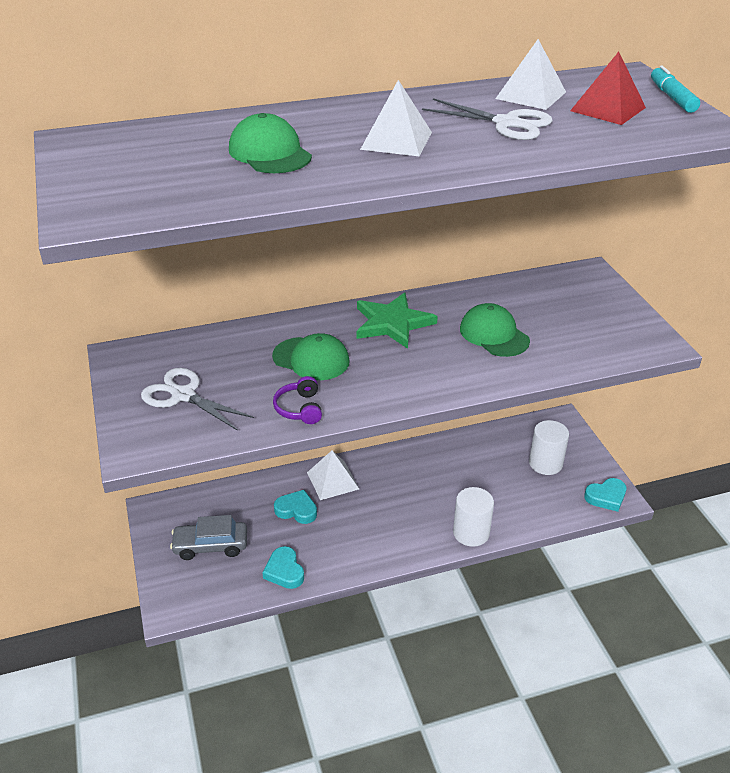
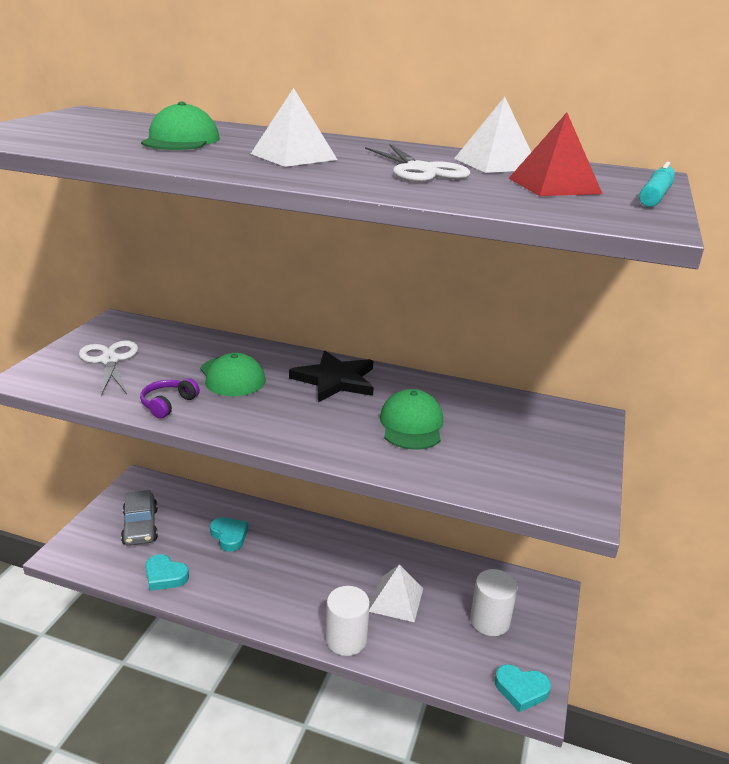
camera: 35 degrees right, 10 degrees down
(210, 546) = (140, 527): grey car -> grey car turned 135 degrees counterclockwise
(284, 571) = (165, 576): turquoise heart -> turquoise heart turned 75 degrees counterclockwise
(333, 480) = (283, 529): white pyramid -> white pyramid (396, 599)
(392, 323) = (335, 380): green star -> black star

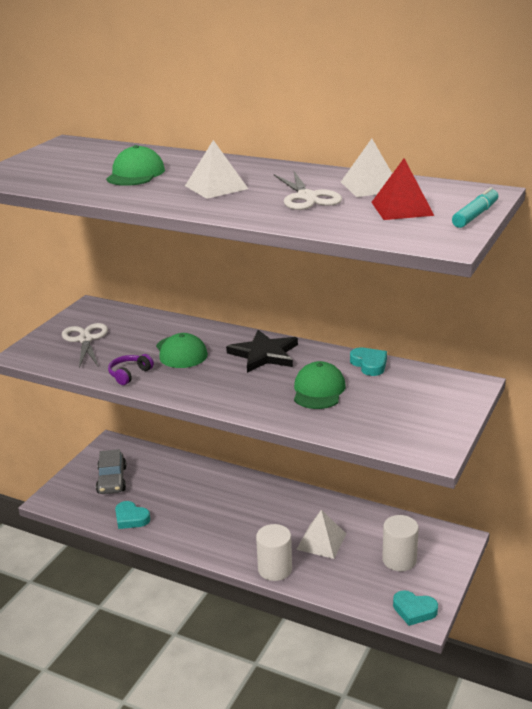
camera: 10 degrees right, 0 degrees up
(229, 536) = (185, 489): turquoise heart -> turquoise heart (369, 364)

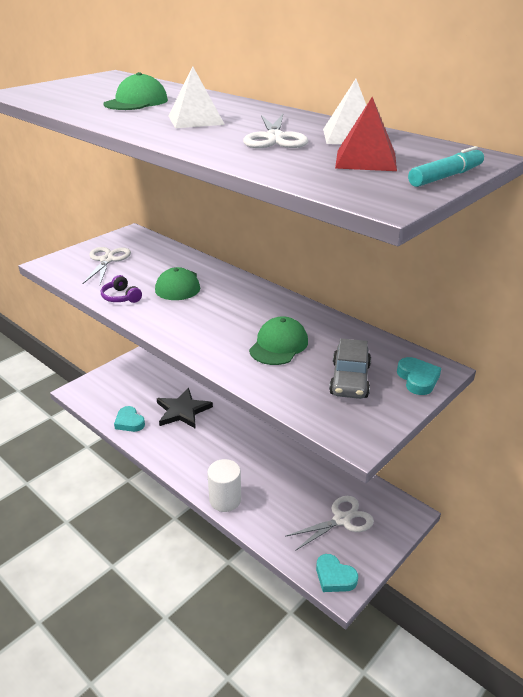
camera: 15 degrees right, 5 degrees up
(112, 480) = (132, 385): grey car -> grey car (350, 379)
(129, 374) = (121, 297): purple headphones -> purple headphones turned 90 degrees counterclockwise
(264, 354) = (249, 300): black star -> black star (182, 411)
(321, 541) = (278, 483): white pyramid -> none
(369, 364) = (342, 329): turquoise heart -> turquoise heart (417, 379)
(399, 560) = (342, 519): white cylinder -> white scissors

